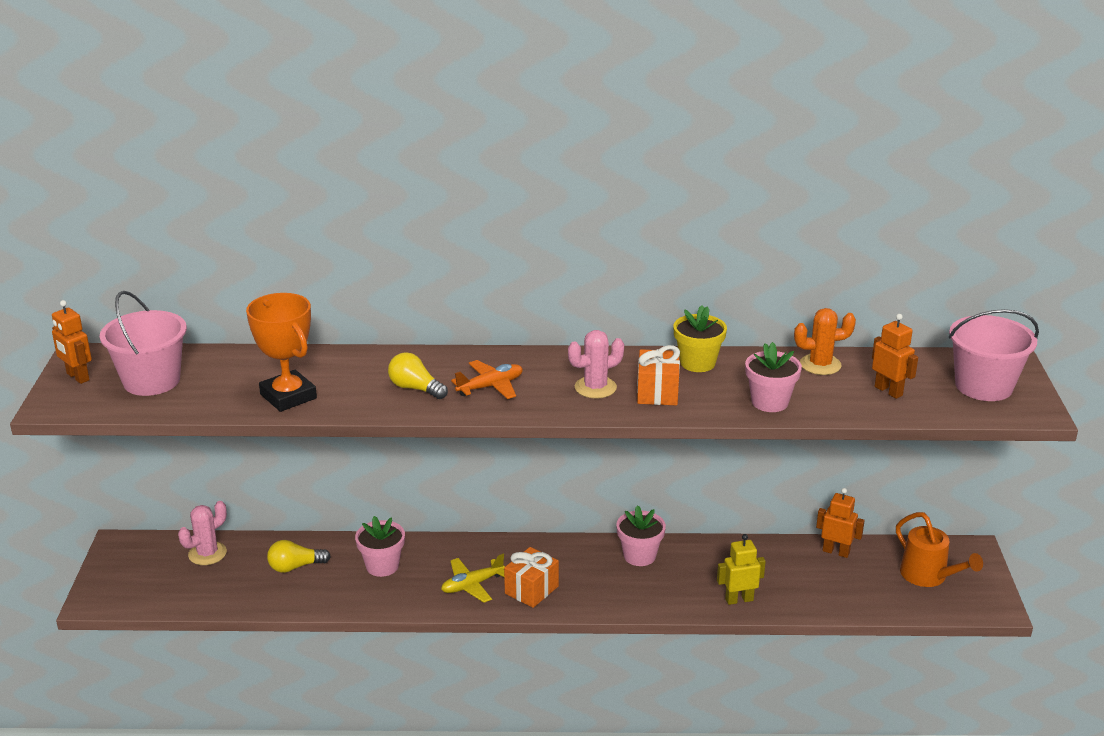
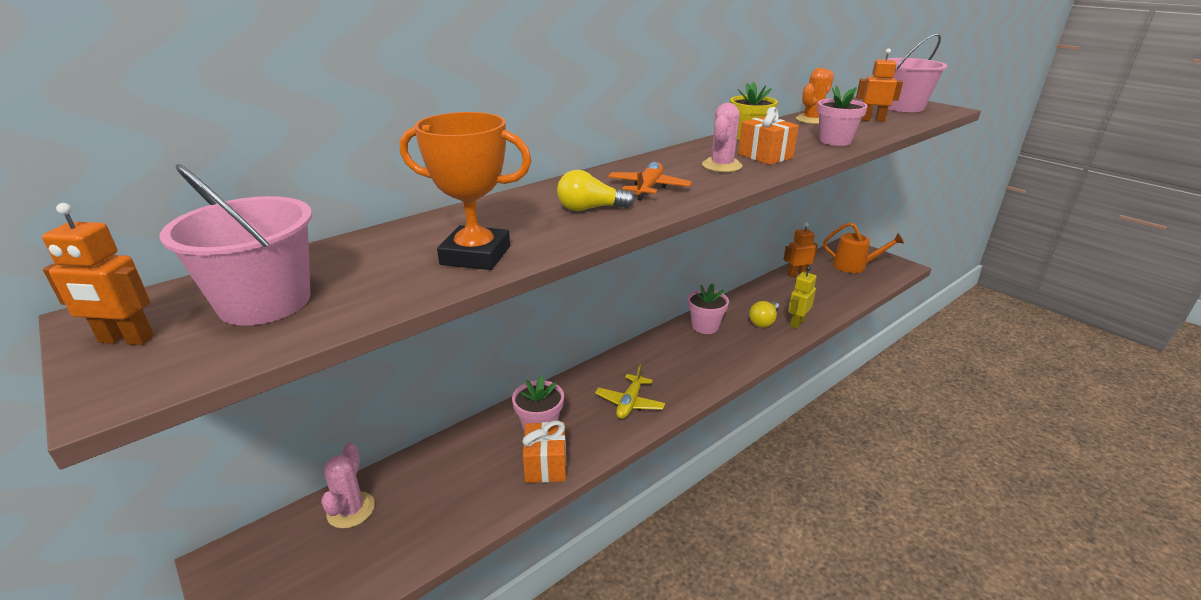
camera: 40 degrees left, 0 degrees up
(295, 567) = (461, 471): yellow light bulb -> yellow light bulb (764, 321)
(531, 590) = (674, 383): orange gift -> orange gift (546, 465)

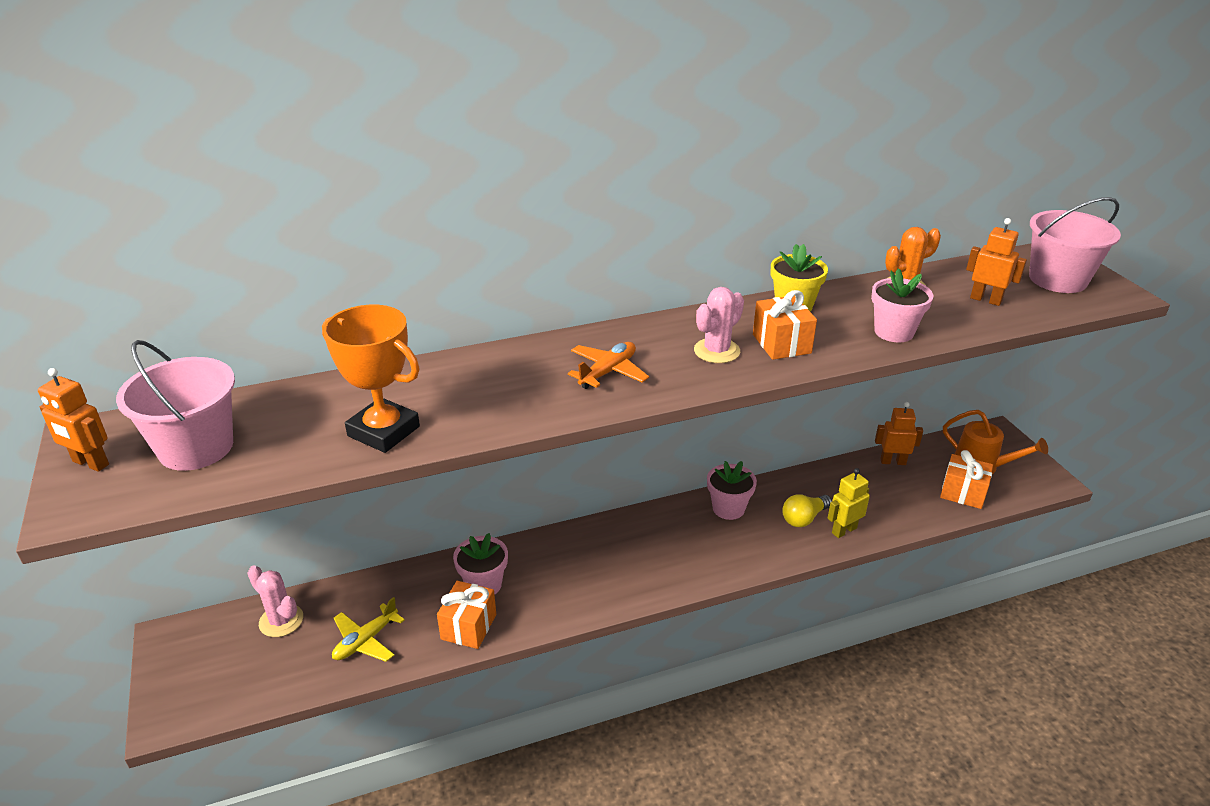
camera: 20 degrees right, 5 degrees up
(351, 510) = (281, 621): pink cactus -> pink cactus turned 75 degrees counterclockwise
(590, 209) = (527, 391): yellow light bulb -> none
(630, 403) = (588, 582): yellow plane -> yellow plane (366, 641)
(855, 284) = (962, 493): none -> orange gift

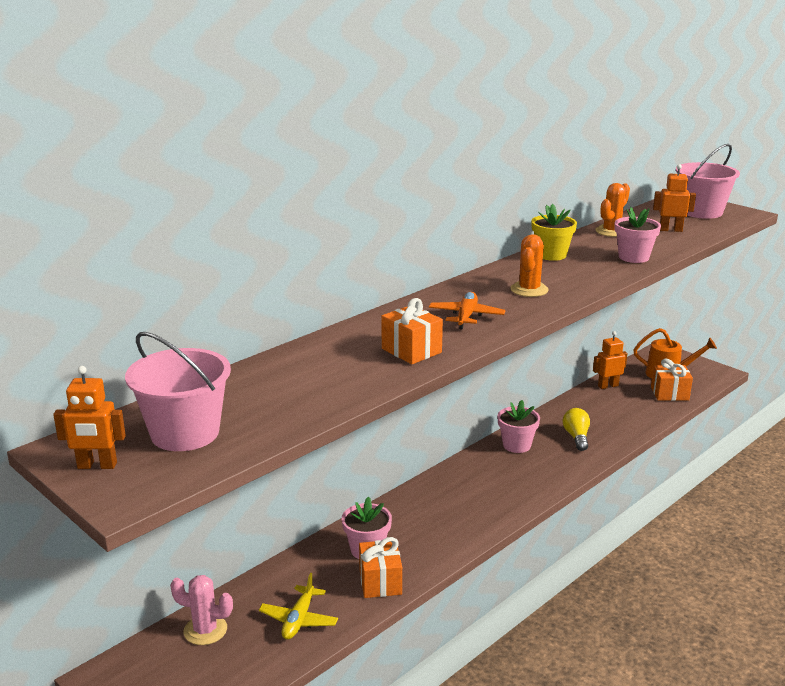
camera: 25 degrees left, 10 degrees down
(383, 431) = (336, 387): orange trophy -> none
(716, 351) = (529, 290): pink cactus -> orange cactus
(781, 344) = (568, 277): orange gift -> orange gift (411, 351)
(804, 518) = (576, 437): yellow light bulb -> yellow light bulb turned 150 degrees clockwise
(844, 530) = (610, 437): yellow robot -> none

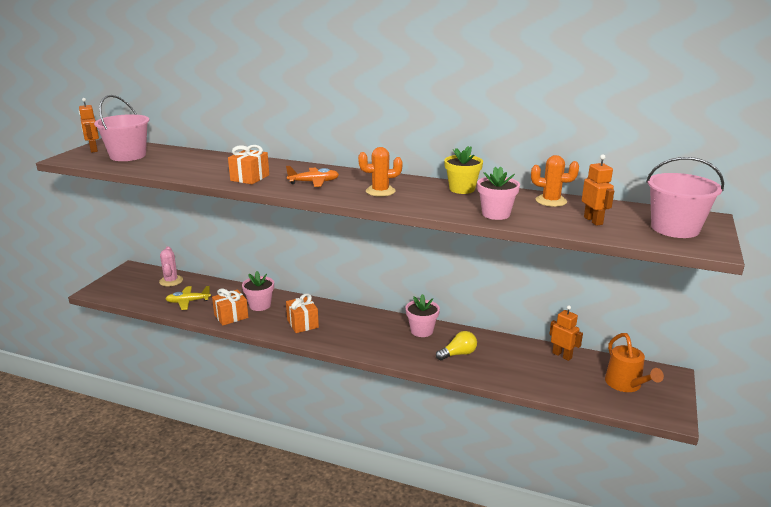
camera: 65 degrees right, 0 degrees up
(669, 393) = (587, 390): orange gift -> orange gift (302, 324)

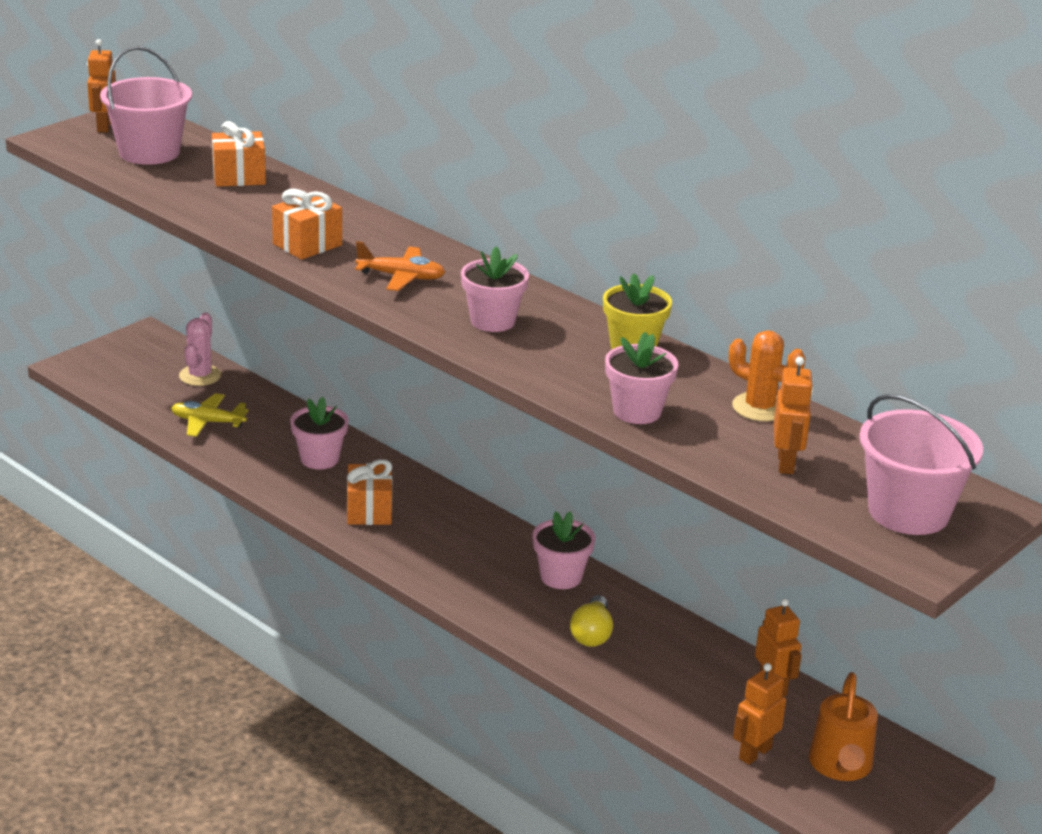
camera: 20 degrees right, 5 degrees up
(231, 316) = (262, 467): orange gift -> orange gift (239, 177)
(380, 191) = (492, 321): orange cactus -> pink flower pot
(458, 354) = (592, 634): yellow light bulb -> yellow light bulb turned 105 degrees clockwise
(583, 390) = (754, 753): none -> orange robot

